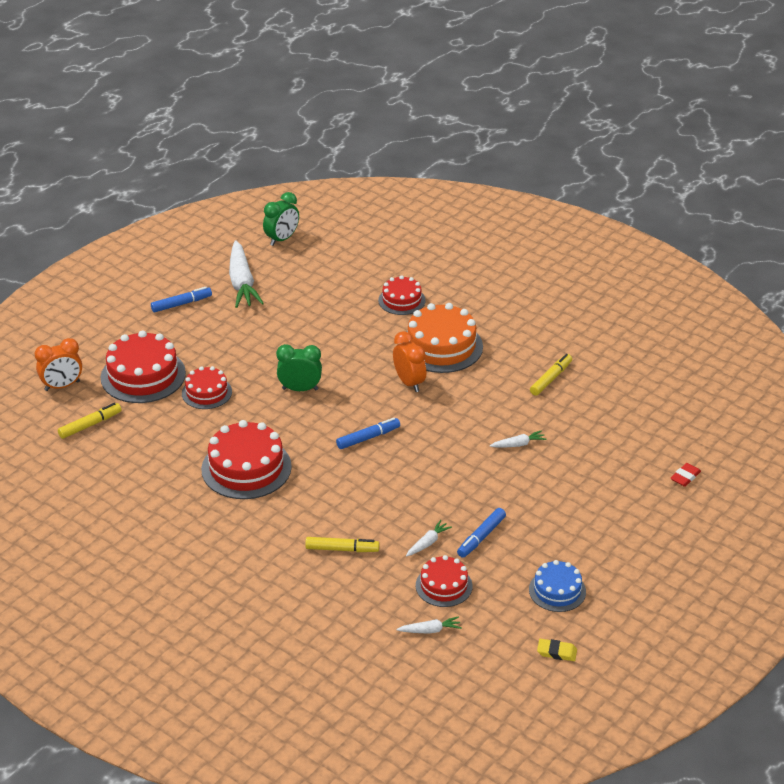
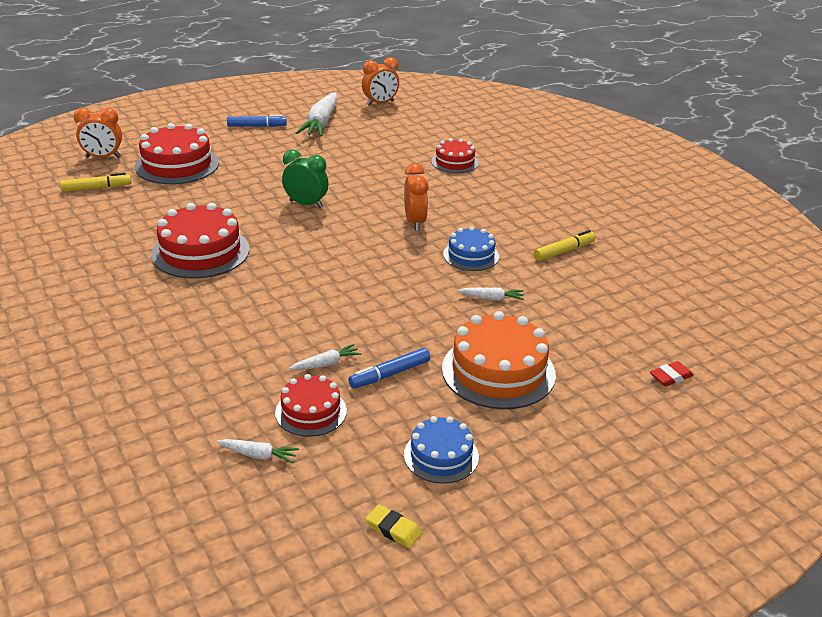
camera: 20 degrees right, 5 degrees down
(206, 392) = (219, 188): red cake -> none
(282, 239) = (380, 103): green clock -> orange clock
(342, 549) = (230, 345): yellow marker -> none
(368, 438) = (339, 256): blue marker -> none
(441, 346) = (468, 202): orange cake -> orange cake (498, 371)
(477, 405) = (471, 255): none -> blue cake

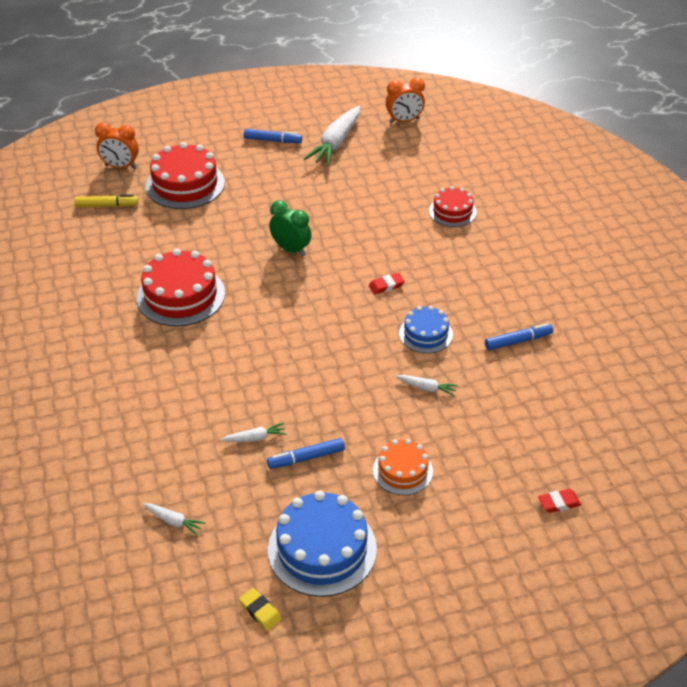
camera: 15 degrees right, 10 degrees up
(311, 412) = (228, 486): red cake -> none
(415, 222) = (386, 285): orange clock -> red eraser
(441, 456) = (322, 549): blue cake -> blue cake, size x1.70
(498, 371) = (402, 471): orange cake -> orange cake, size x0.59
(564, 251) = (518, 341): yellow marker -> blue marker

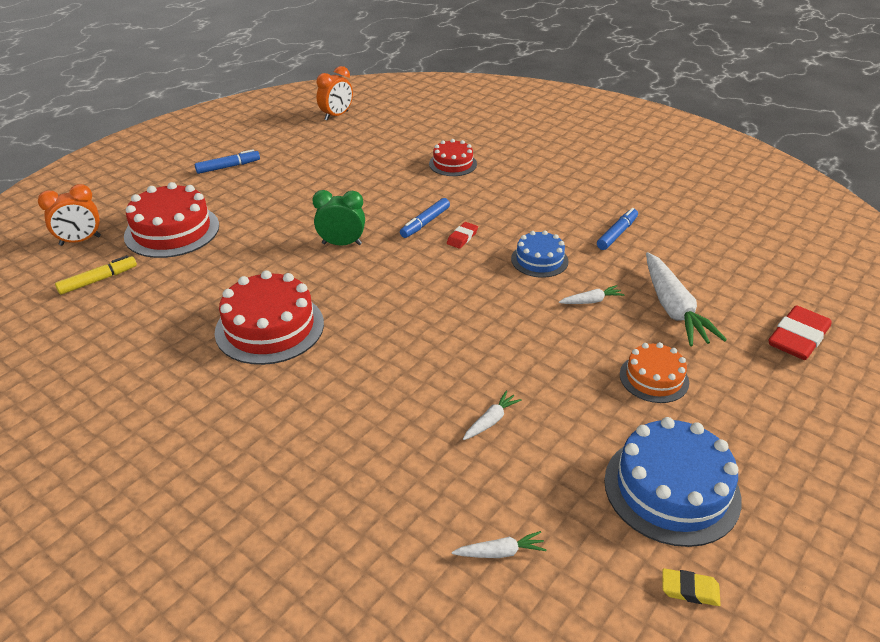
camera: 35 degrees left, 5 degrees down
(306, 458) = (559, 413): blue marker -> blue marker (425, 223)
(336, 143) = (292, 149): white carrot -> white carrot (673, 308)
(559, 503) = (798, 338): red eraser -> red eraser, size x1.94

